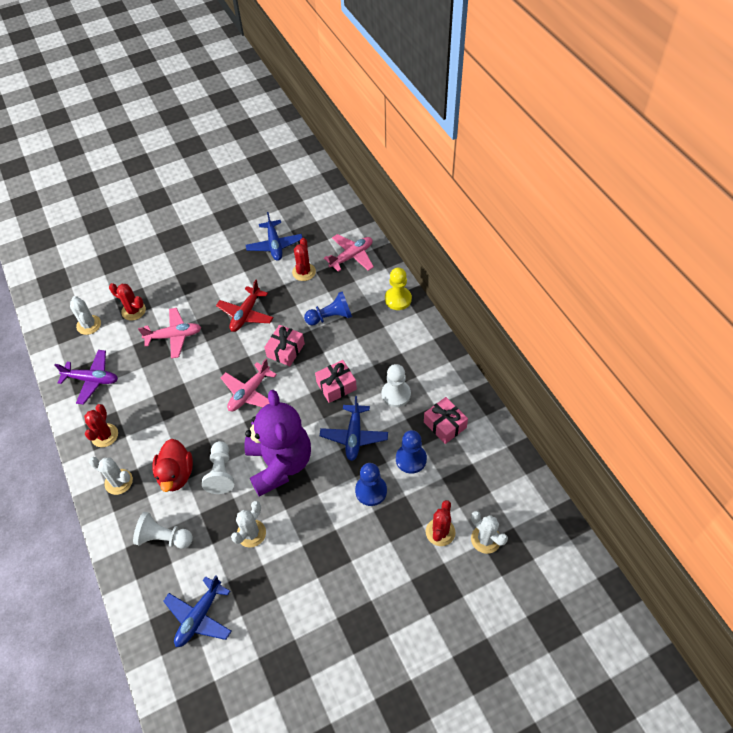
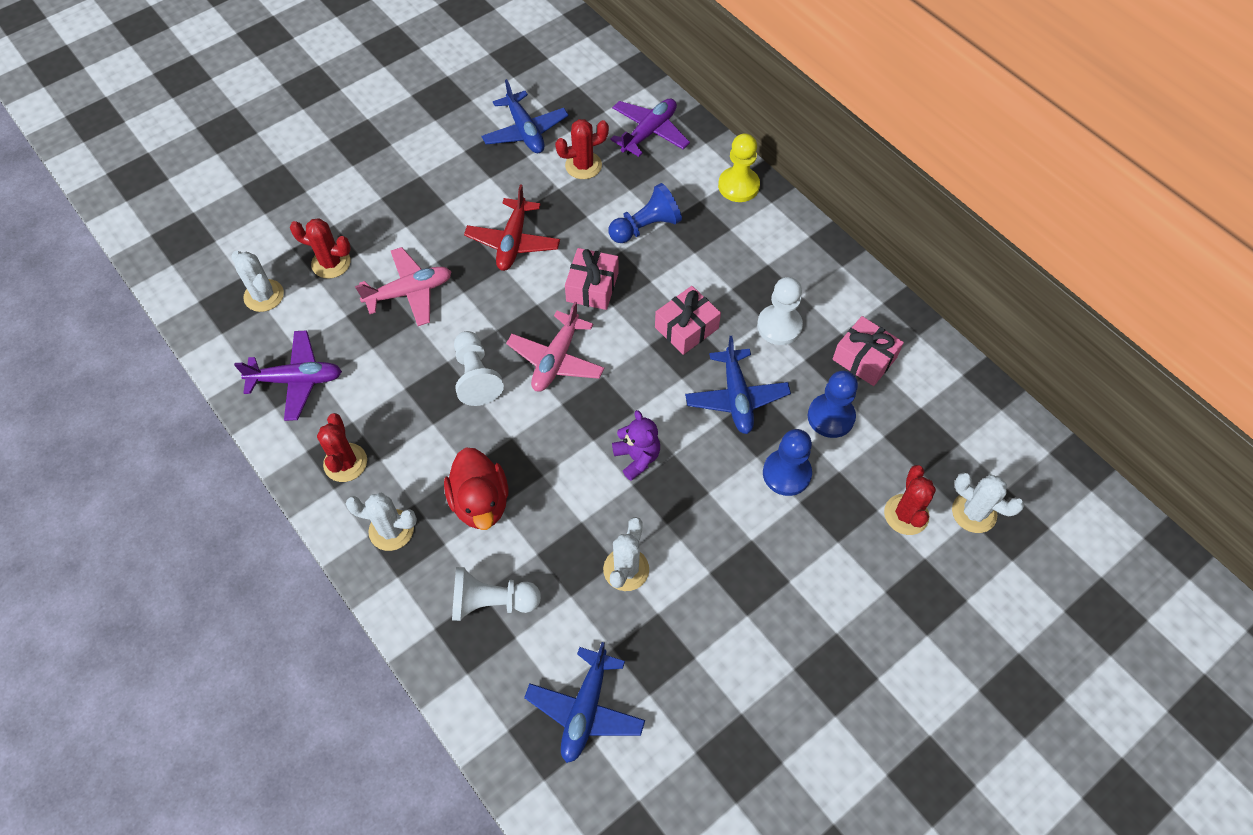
camera: 15 degrees left, 5 degrees up
(221, 473) = (550, 487): white pawn -> white pawn (476, 376)
(280, 464) = (637, 458): purple teddy bear -> purple teddy bear, size x0.43
(304, 272) = (583, 165): red cactus -> red cactus turned 75 degrees clockwise
(351, 256) = (649, 132): pink plane -> purple plane

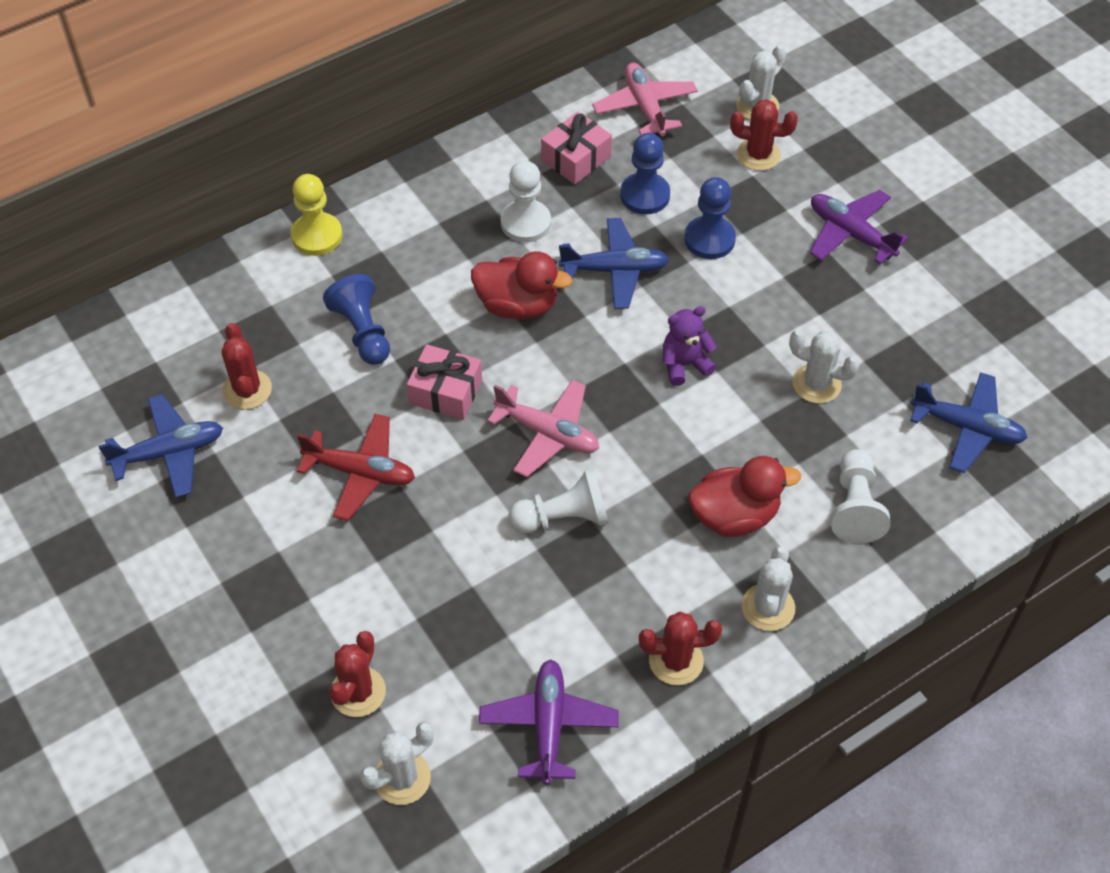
camera: 85 degrees left, 5 degrees down
(409, 292) = (424, 592): pink plane -> pink plane (645, 107)
(649, 132) = (207, 316): purple plane -> purple plane (850, 234)
(686, 328) = (517, 305): pink gift -> red duck

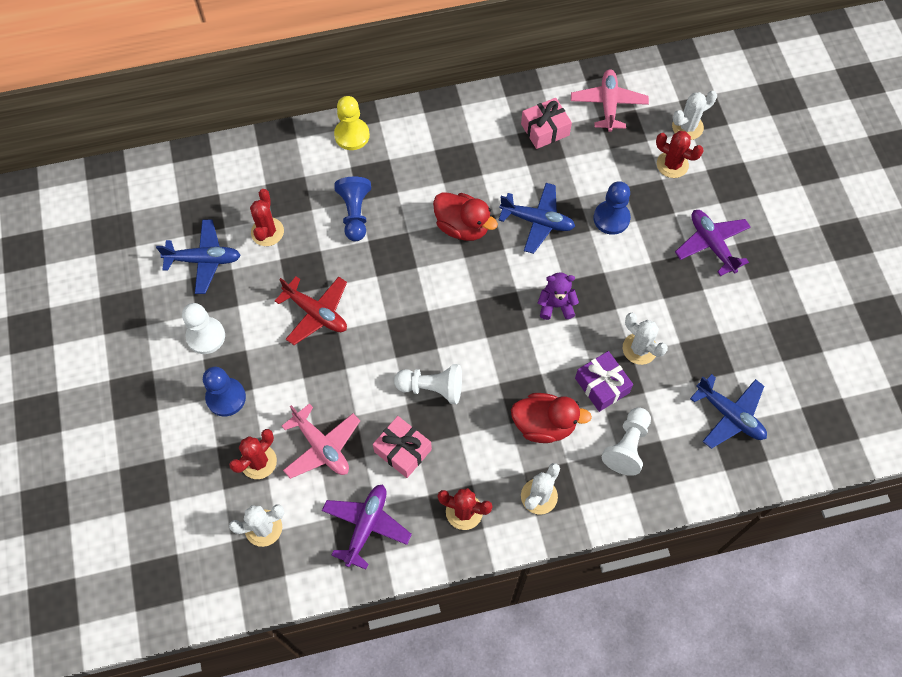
camera: 20 degrees right, 10 degrees up
(445, 392) = (391, 274): pink gift -> pink gift (402, 450)
(525, 223) = (492, 168): white pawn -> white pawn (206, 336)
(547, 433) = (445, 325): pink plane -> pink plane (322, 447)
(645, 195) = (580, 172): blue pawn -> blue pawn (226, 397)
(788, 443) = (602, 385): none -> purple gift

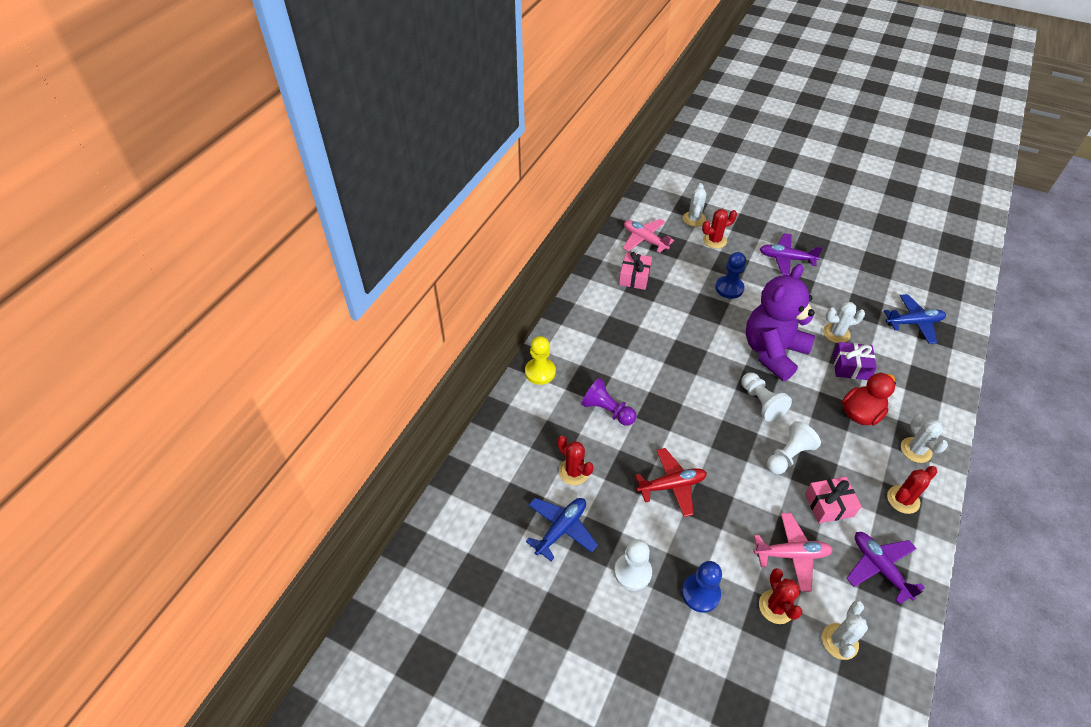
camera: 50 degrees left, 15 degrees down
(355, 214) = (607, 410): blue pawn -> purple pawn
(462, 227) = (671, 360): red duck -> none
(537, 221) = (700, 322): blue plane -> none
(556, 305) = (772, 352): purple teddy bear -> purple teddy bear, size x2.31
(627, 446) = (905, 382): white pawn -> white pawn (761, 402)

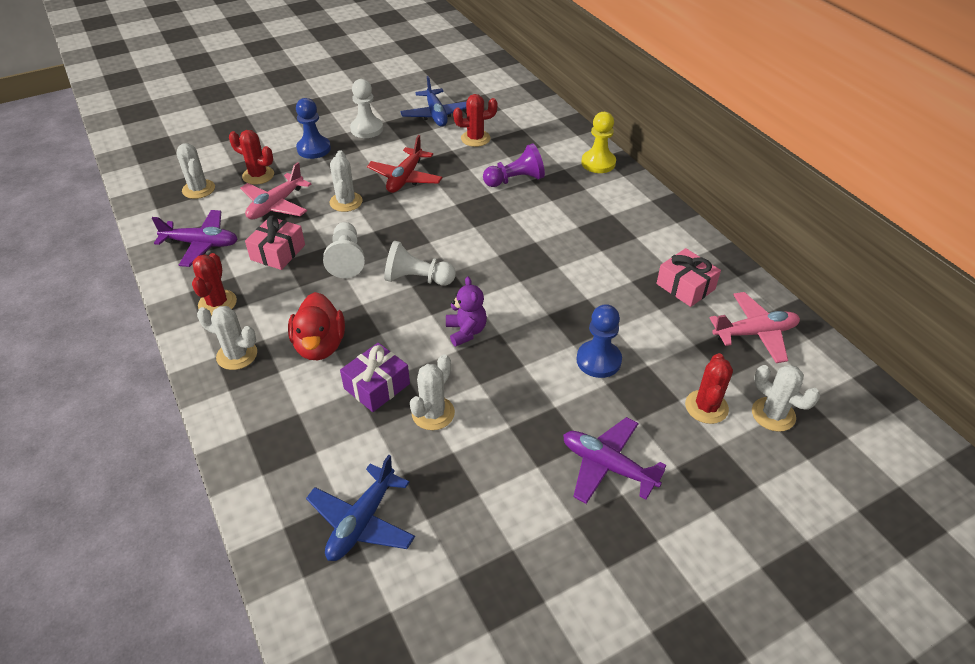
camera: 125 degrees right, 5 degrees down
(738, 505) = (346, 202): none -> white cactus
(772, 352) = (466, 331): purple teddy bear -> purple teddy bear, size x0.43
(786, 259) = (607, 466): purple plane -> purple plane turned 105 degrees counterclockwise

